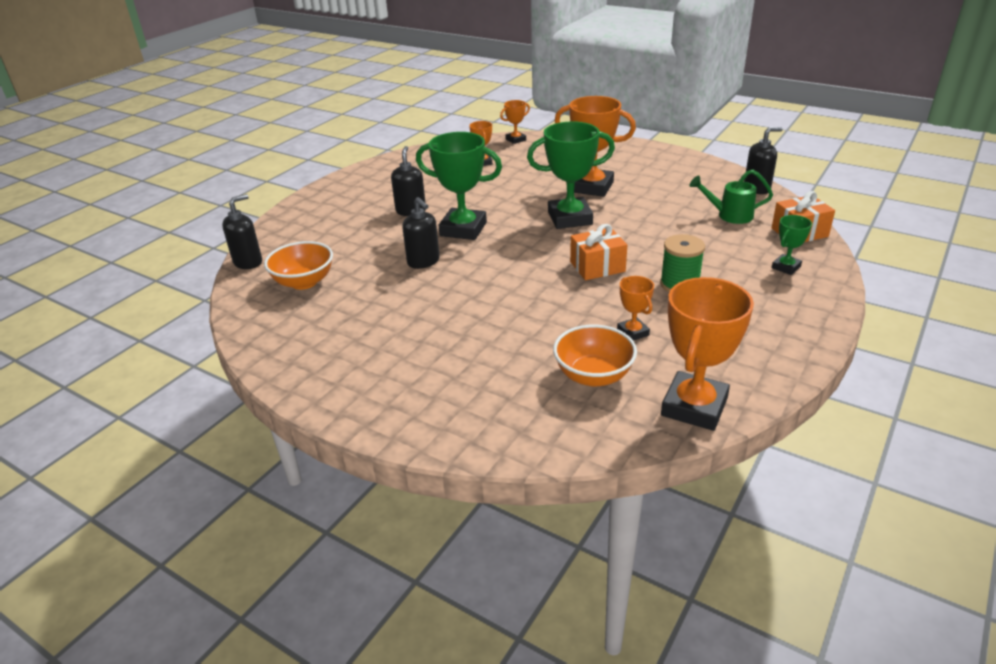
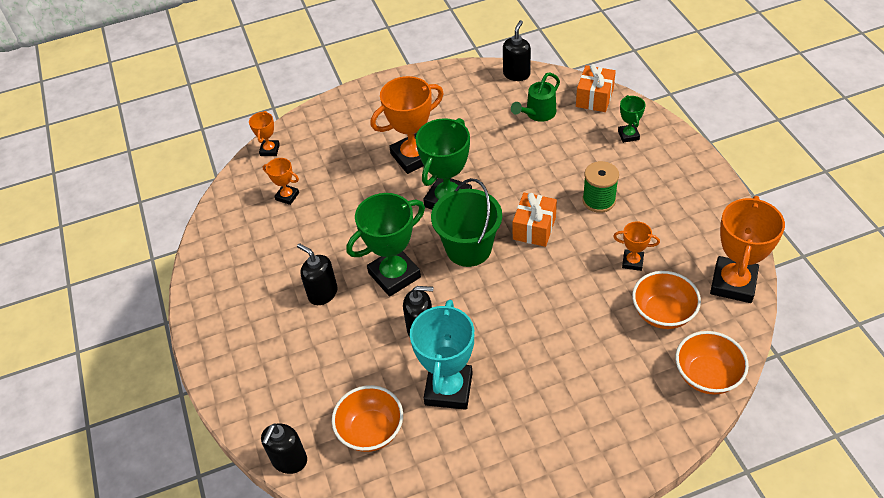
camera: 50 degrees left, 15 degrees up
(248, 262) = (289, 460): black soap dispenser -> black soap dispenser turned 150 degrees counterclockwise
(377, 298) = (448, 389): none -> turquoise trophy
(532, 247) = (468, 248): none -> green bucket
(548, 436) = (707, 375): none -> orange bowl
(694, 407) = (733, 283): orange trophy -> orange trophy turned 45 degrees clockwise

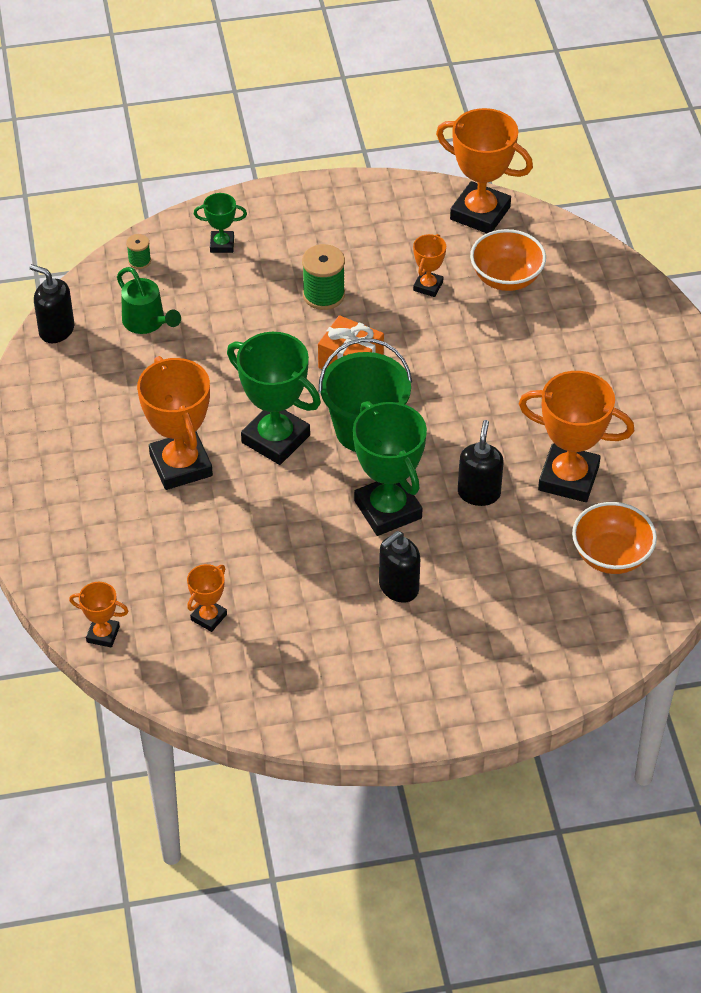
camera: 85 degrees left, 0 degrees up
(289, 460) = (638, 637): black soap dispenser -> none
(448, 389) = (568, 478): turquoise trophy -> orange trophy
(594, 98) = (139, 261): orange gift -> green spool
(707, 375) = (593, 264): orange bowl -> none

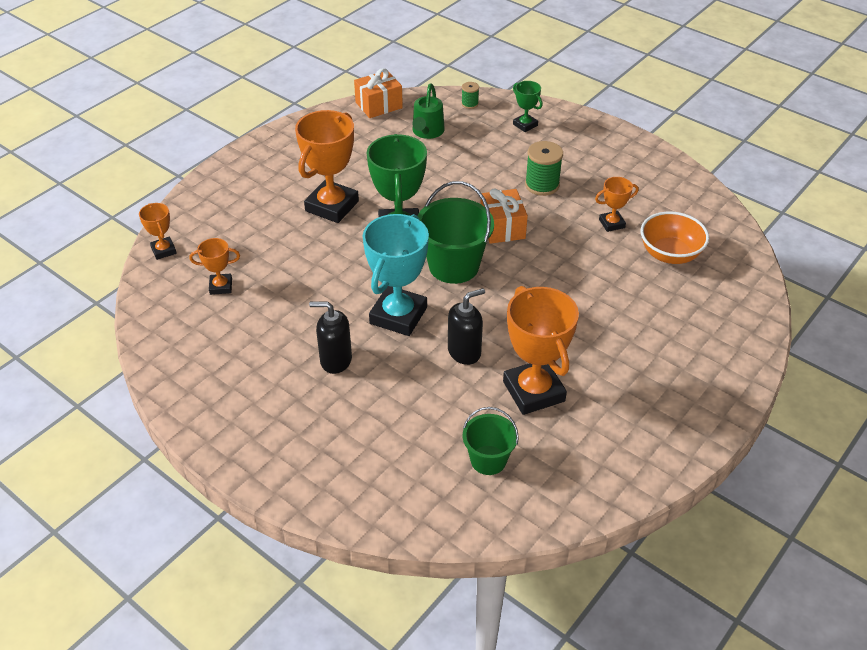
camera: 50 degrees right, 5 degrees down
(56, 330) = (379, 105): black soap dispenser -> orange gift
(388, 510) = (398, 315): green trophy -> turquoise trophy
(480, 213) = (706, 210): orange trophy -> none
(611, 556) = (488, 460): orange bowl -> green bucket

